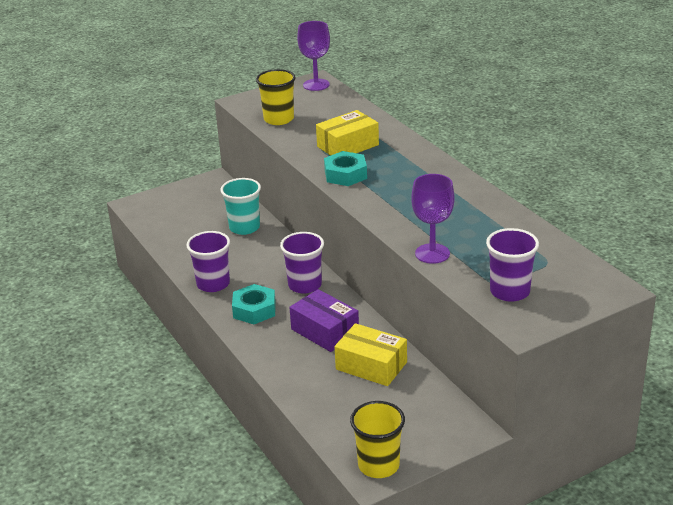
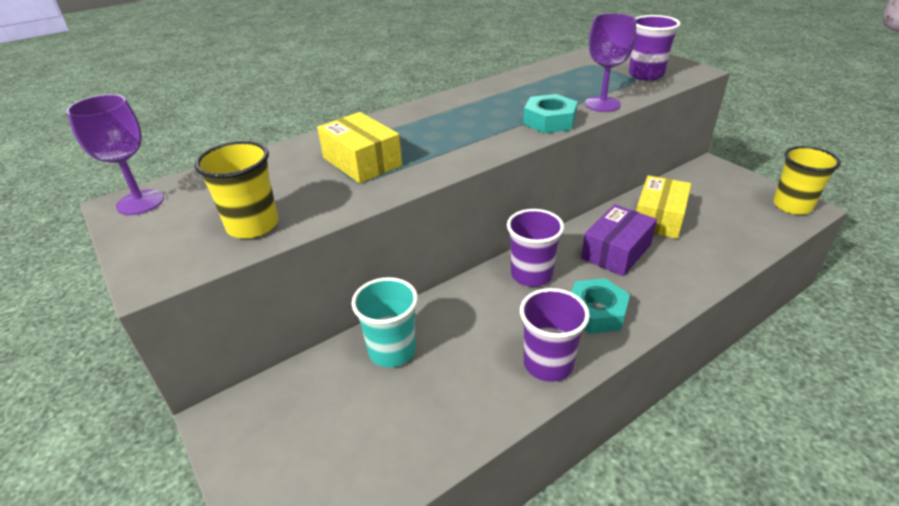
camera: 95 degrees left, 5 degrees up
(345, 174) = (441, 157): turquoise nut -> turquoise nut (549, 121)

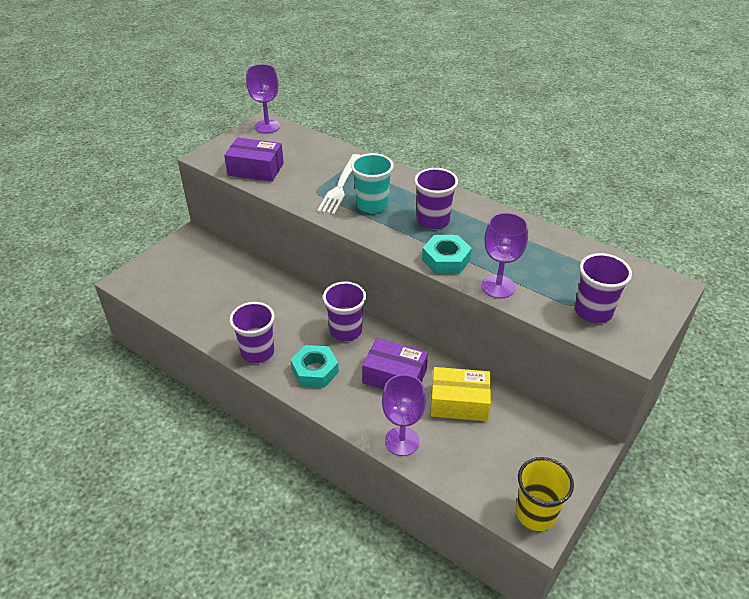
camera: 70 degrees right, 5 degrees up
(253, 225) = (256, 169): yellow cup -> purple box
(362, 162) = (340, 186): yellow box -> white fork
(392, 351) = (251, 281): turquoise cup -> turquoise cup (372, 205)
(476, 117) = (433, 220): none -> purple cup
(713, 263) = (402, 441): none -> purple goblet

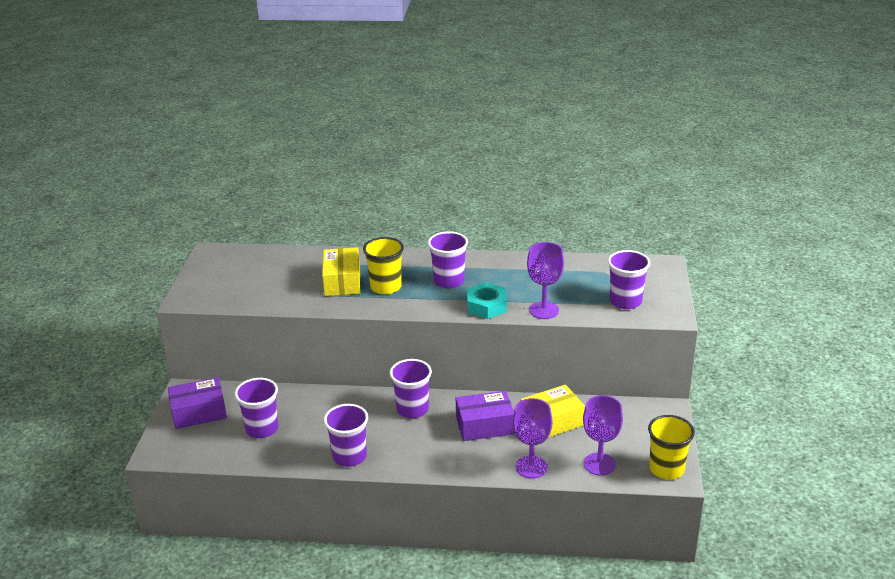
camera: 30 degrees left, 10 degrees down
(214, 294) = (262, 429): none -> purple cup
(256, 169) = (247, 294): purple box -> purple box (199, 412)
(267, 126) = (218, 255): purple goblet -> purple goblet (599, 464)
(315, 371) = (414, 449): turquoise nut -> none
(340, 186) = (342, 281): white fork -> yellow box
(372, 205) = (386, 287): turquoise cup -> yellow cup

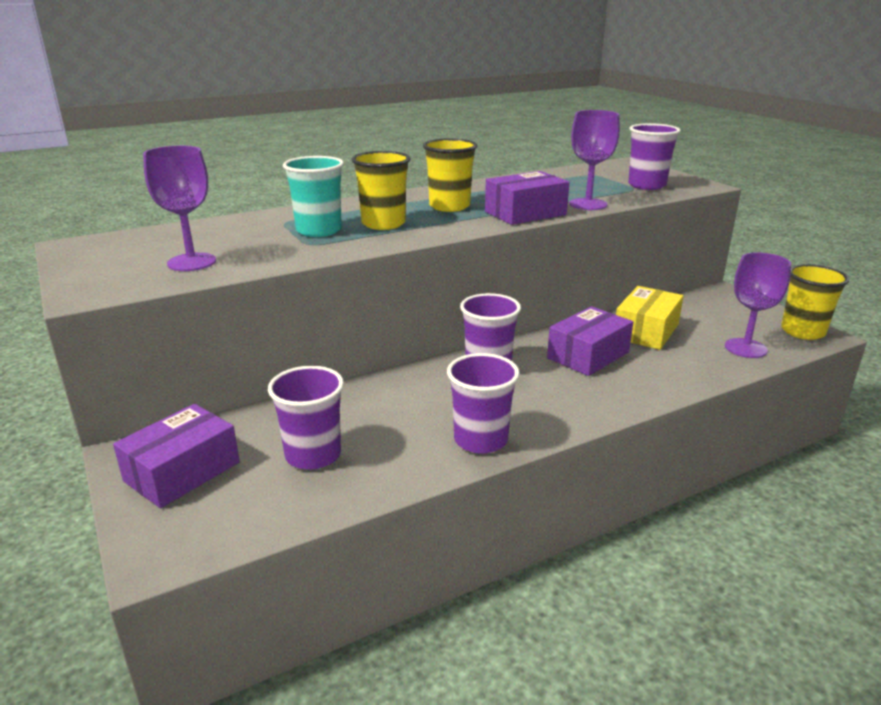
camera: 35 degrees left, 5 degrees down
(342, 281) = (319, 231): yellow box -> turquoise cup
(449, 281) = (449, 206): purple cup -> yellow cup
(486, 306) = (525, 213): turquoise nut -> purple box
(531, 467) = (692, 373): purple goblet -> purple goblet (191, 262)

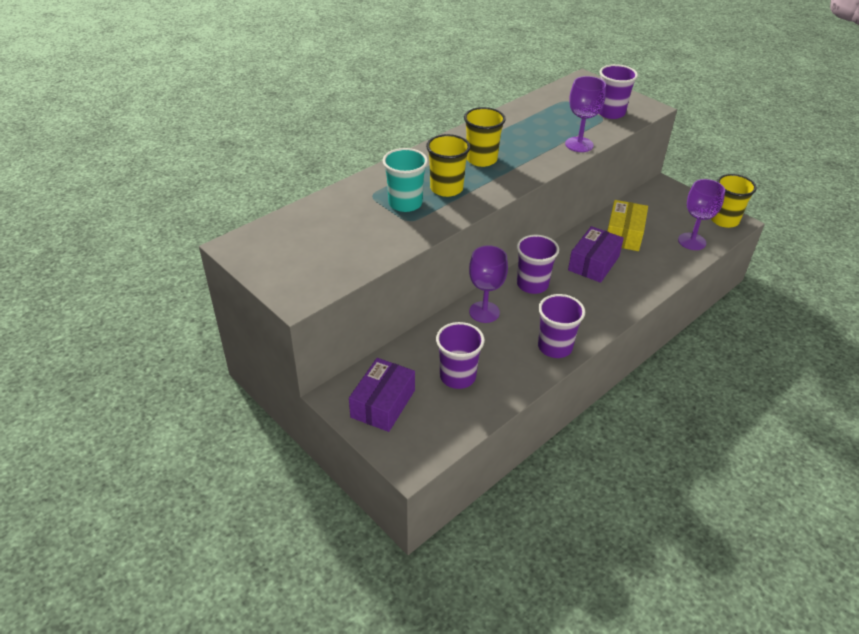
camera: 15 degrees left, 15 degrees up
(191, 262) = (341, 254): purple goblet -> purple goblet (484, 312)
(525, 213) = (540, 162): purple box -> none

